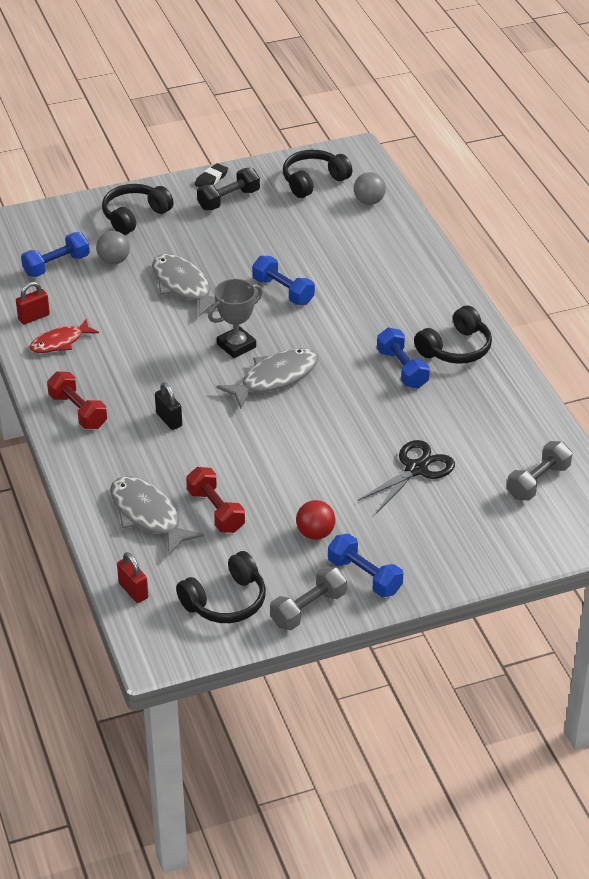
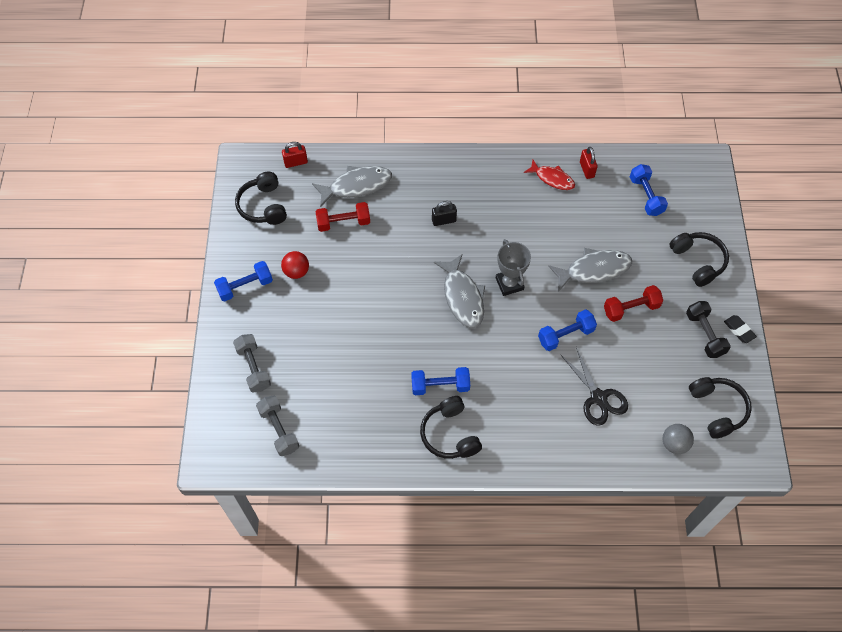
camera: 110 degrees right, 20 degrees up
(60, 342) = (552, 178): red fish -> red fish turned 135 degrees clockwise
(78, 411) = (473, 172): red dumbbell -> red dumbbell (631, 309)
(114, 261) = (641, 233): grey ball -> none
(308, 609) = (234, 246): grey dumbbell -> grey dumbbell (253, 368)
(416, 469) = (328, 354): black scissors -> black scissors (598, 397)

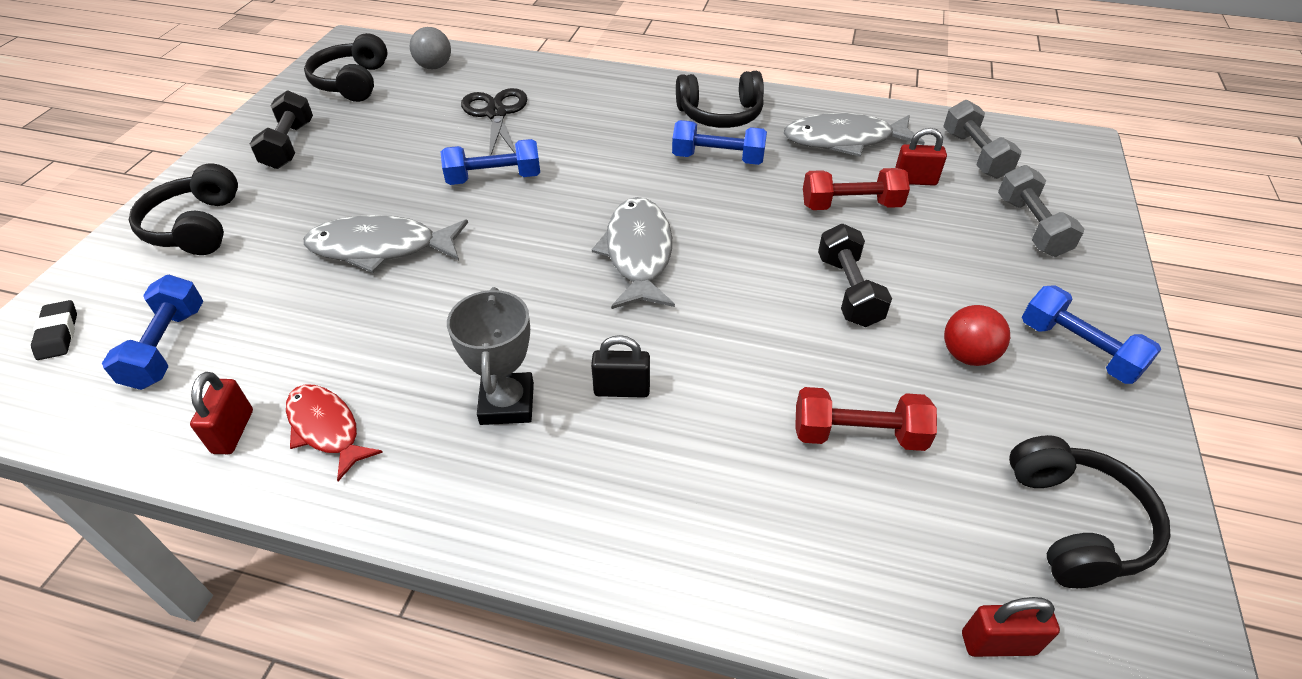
camera: 165 degrees left, 15 degrees down
(245, 286) = (1078, 349): blue dumbbell -> blue dumbbell turned 60 degrees clockwise
(318, 393) = (914, 180): none -> red padlock
(352, 297) = (848, 291): none -> black dumbbell
(356, 186) = (817, 523): grey fish -> grey fish (844, 140)
(450, 434) = (720, 115): black headphones -> black headphones turned 90 degrees clockwise
(509, 284) = (544, 256): grey trophy -> grey trophy (507, 403)
(631, 309) = (367, 189): red dumbbell -> red dumbbell (851, 205)
(739, 330) = (236, 141): black eraser -> black eraser (58, 334)

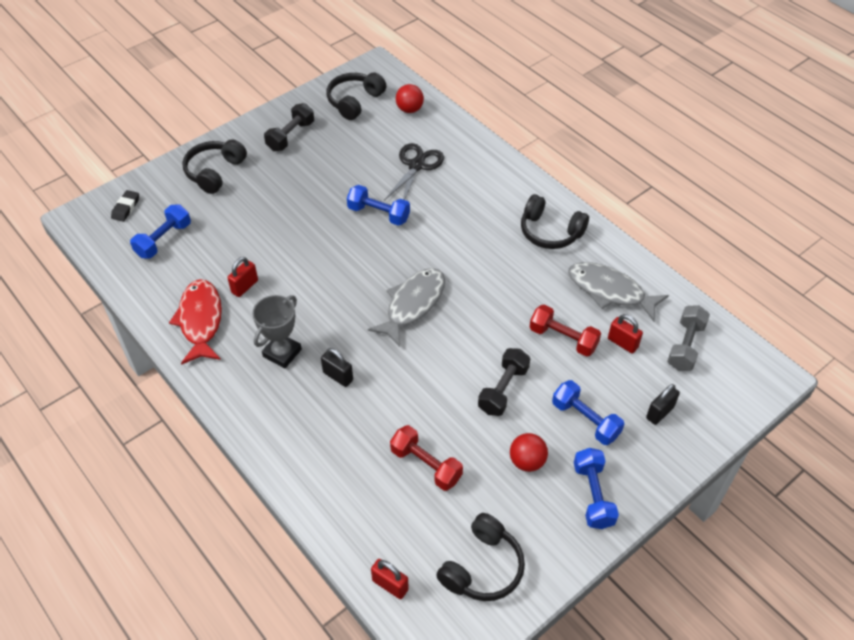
camera: 35 degrees right, 5 degrees up
(233, 431) = (164, 300): red padlock -> red padlock (245, 287)
(326, 428) = (200, 321): red fish -> red fish, size x1.51
(381, 248) = (289, 231): grey fish -> none
(434, 67) = (409, 109): grey ball -> red ball
(718, 158) = (516, 264): blue dumbbell -> blue dumbbell (585, 420)
(1031, 226) = (660, 412): grey dumbbell -> black padlock

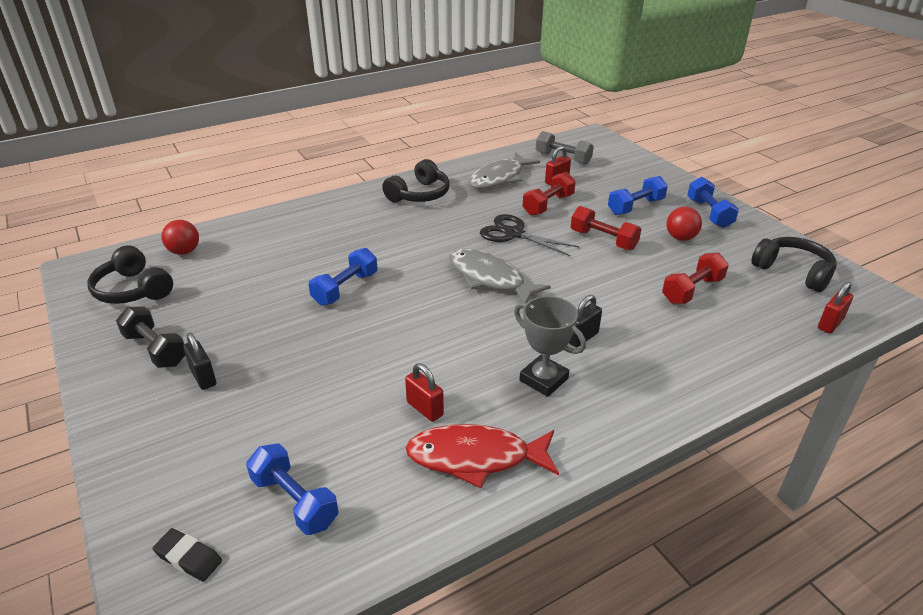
camera: 80 degrees left, 15 degrees down
(214, 172) = (175, 433): black headphones -> none
(416, 165) = (282, 256): black scissors -> black scissors (513, 234)
(503, 389) = (603, 240): black dumbbell -> red dumbbell
(593, 495) = (709, 213): blue dumbbell -> blue dumbbell turned 75 degrees clockwise
(660, 412) = (627, 177): black padlock -> black padlock (203, 377)

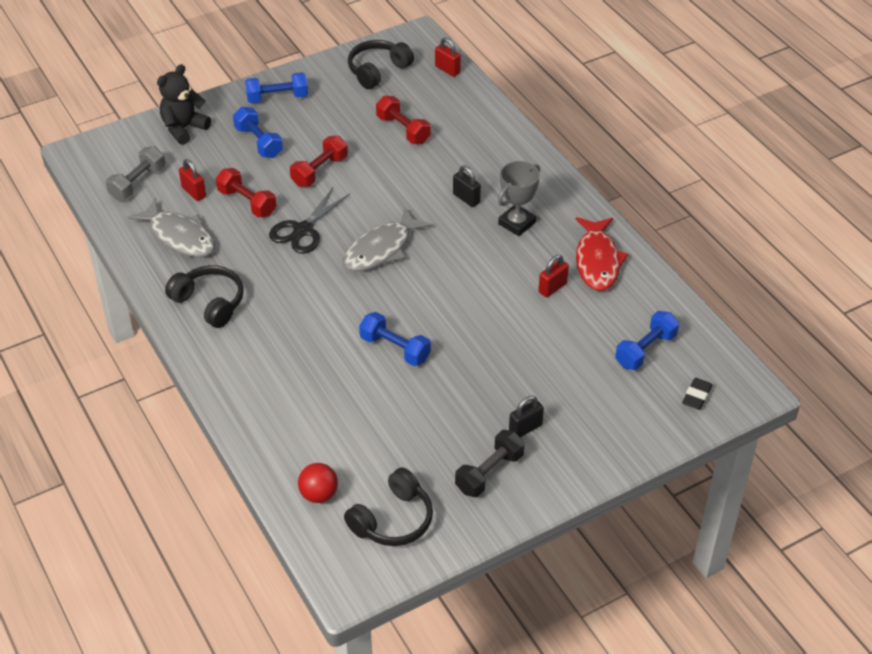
camera: 90 degrees left, 10 degrees up
(641, 172) = (184, 128): none -> black teddy bear
(680, 238) = (320, 122): red ball -> none

